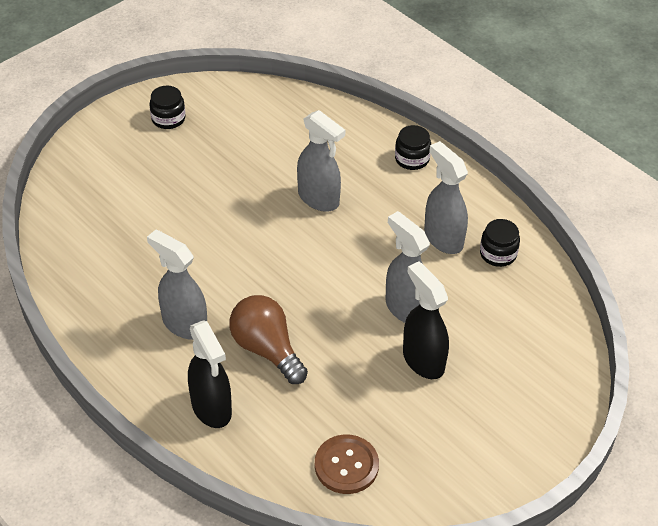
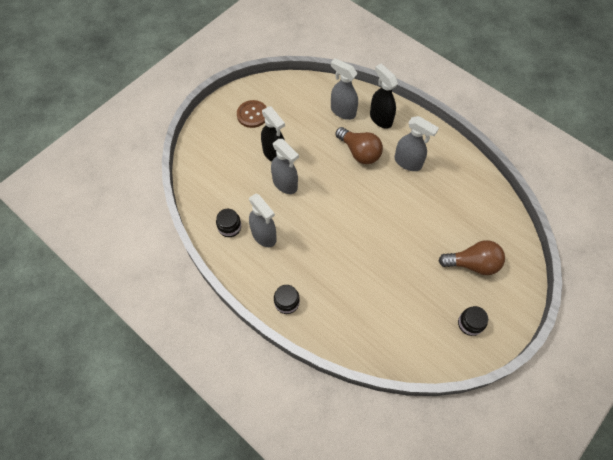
camera: 175 degrees right, 15 degrees up
(135, 179) = (473, 264): none -> brown light bulb
(319, 199) = (347, 259): grey spray bottle -> grey spray bottle (343, 111)
(346, 465) = (309, 98): brown button -> brown button (252, 115)

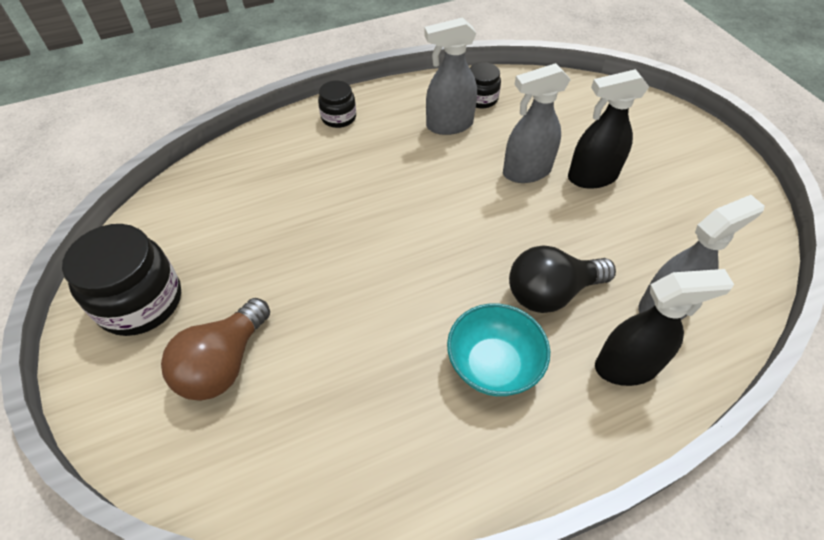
camera: 115 degrees right, 10 degrees down
(252, 115) = (686, 176): brown button -> none
(359, 152) = (551, 293): brown light bulb -> black light bulb
(408, 162) = (493, 365): grey spray bottle -> turquoise bowl
(470, 324) = (140, 301): black jar -> black jar, size x1.83

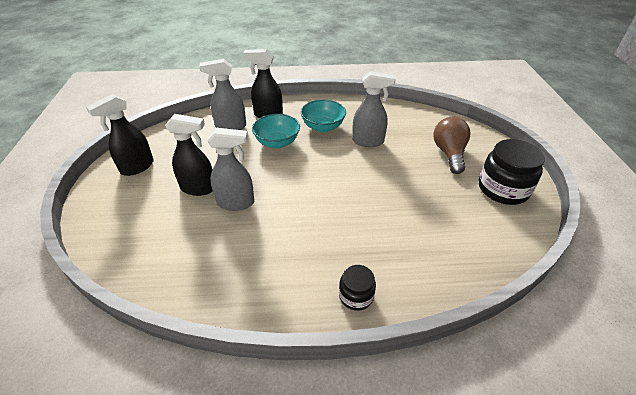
camera: 160 degrees left, 10 degrees down
(224, 363) = (449, 153): brown light bulb -> brown light bulb turned 45 degrees counterclockwise
(449, 125) = (263, 257): grey spray bottle -> grey spray bottle (368, 141)
(481, 99) = (216, 278): black jar -> none
(551, 293) = (277, 142): black light bulb -> turquoise bowl
(707, 183) = (137, 167): none -> black spray bottle

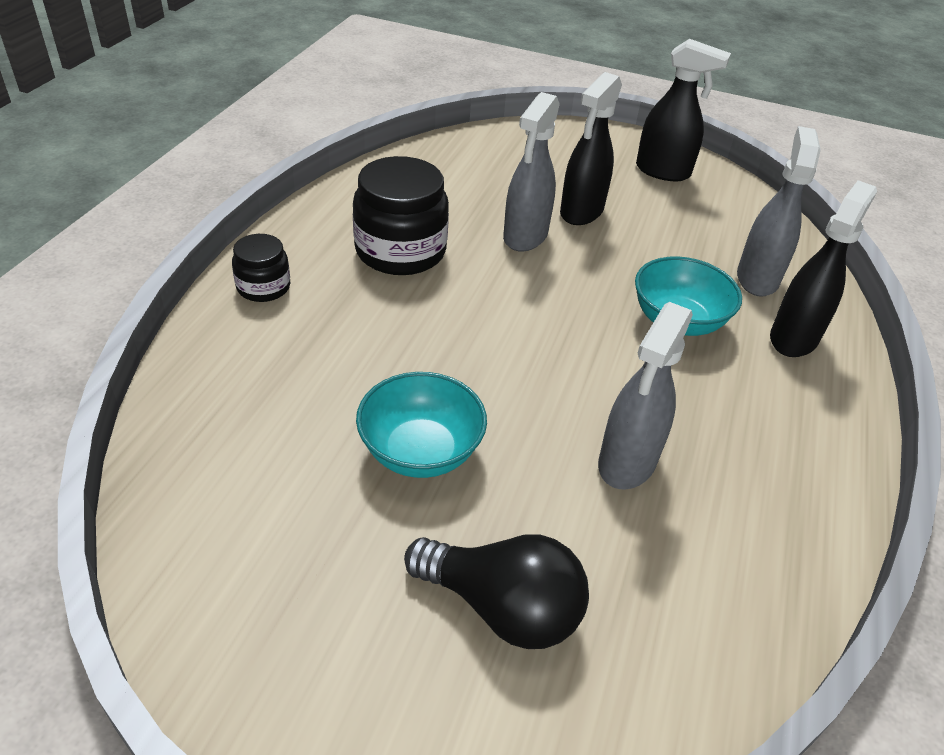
camera: 110 degrees right, 0 degrees up
(137, 167) = (663, 171): black spray bottle -> black spray bottle turned 135 degrees clockwise
(323, 127) = (717, 407): turquoise bowl -> turquoise bowl (420, 451)
(449, 153) = (502, 607): brown light bulb -> black light bulb
(503, 189) = (306, 636): black jar -> black jar (400, 251)

